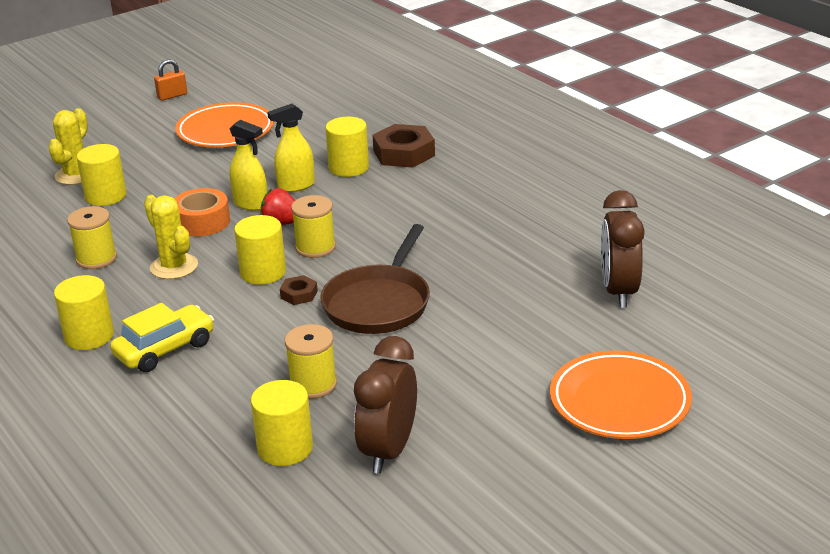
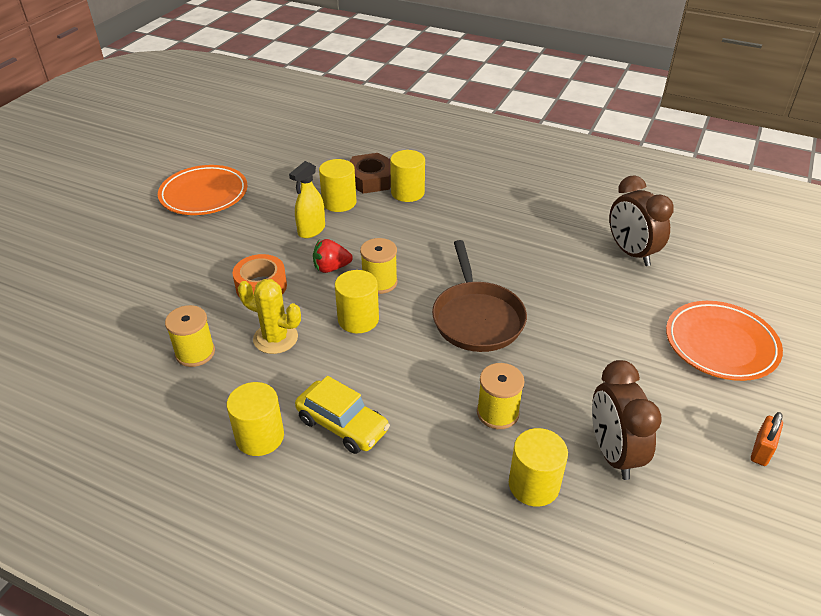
camera: 30 degrees left, 10 degrees up
(76, 175) = (99, 273): yellow cactus -> none
(105, 196) = (147, 286): yellow cylinder -> yellow cylinder (407, 192)
(165, 349) = (342, 425): yellow car -> yellow car turned 105 degrees clockwise
(172, 96) = (125, 172): orange padlock -> orange padlock (761, 450)
(251, 204) = (288, 257): yellow spray bottle -> none
(299, 294) = (406, 330): brown nut -> none

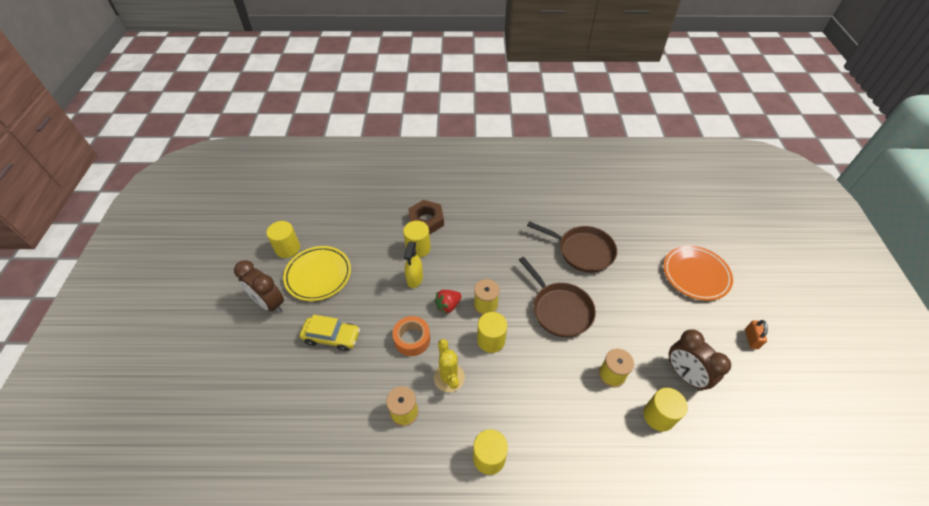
camera: 25 degrees left, 10 degrees up
(204, 194) = (318, 275): orange plate -> yellow plate
(275, 338) = (449, 377): yellow cactus -> yellow cactus turned 75 degrees clockwise
(342, 425) = (532, 425): yellow car -> yellow car (332, 337)
(407, 192) = (457, 224): yellow cylinder -> yellow cylinder (287, 248)
(559, 267) = (582, 251): none -> brown pan
(631, 253) = (615, 225): brown clock -> brown clock (269, 303)

